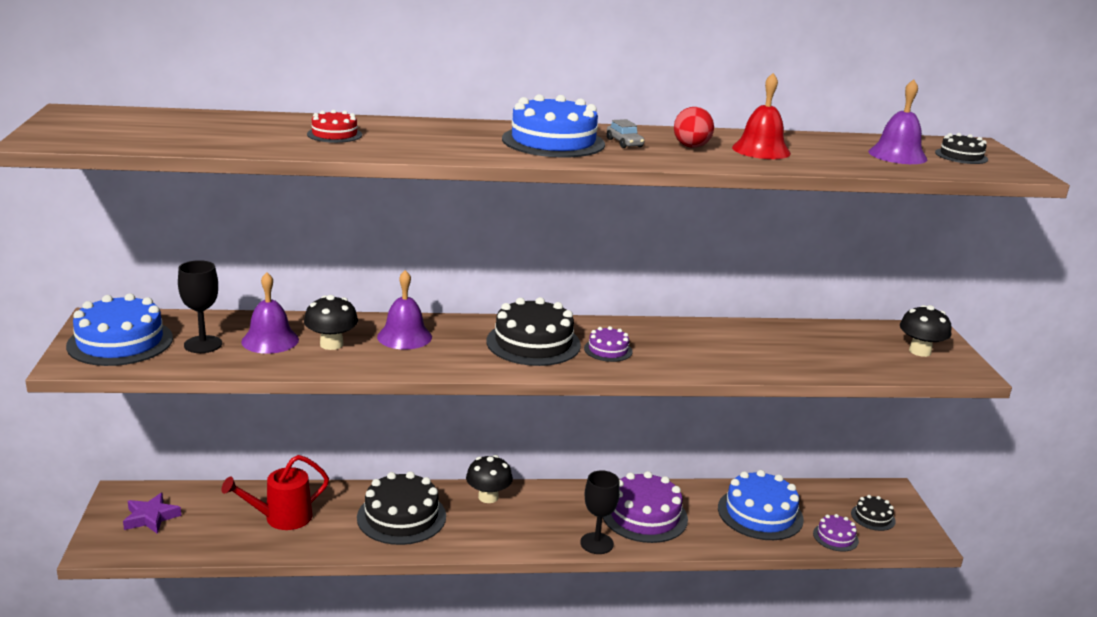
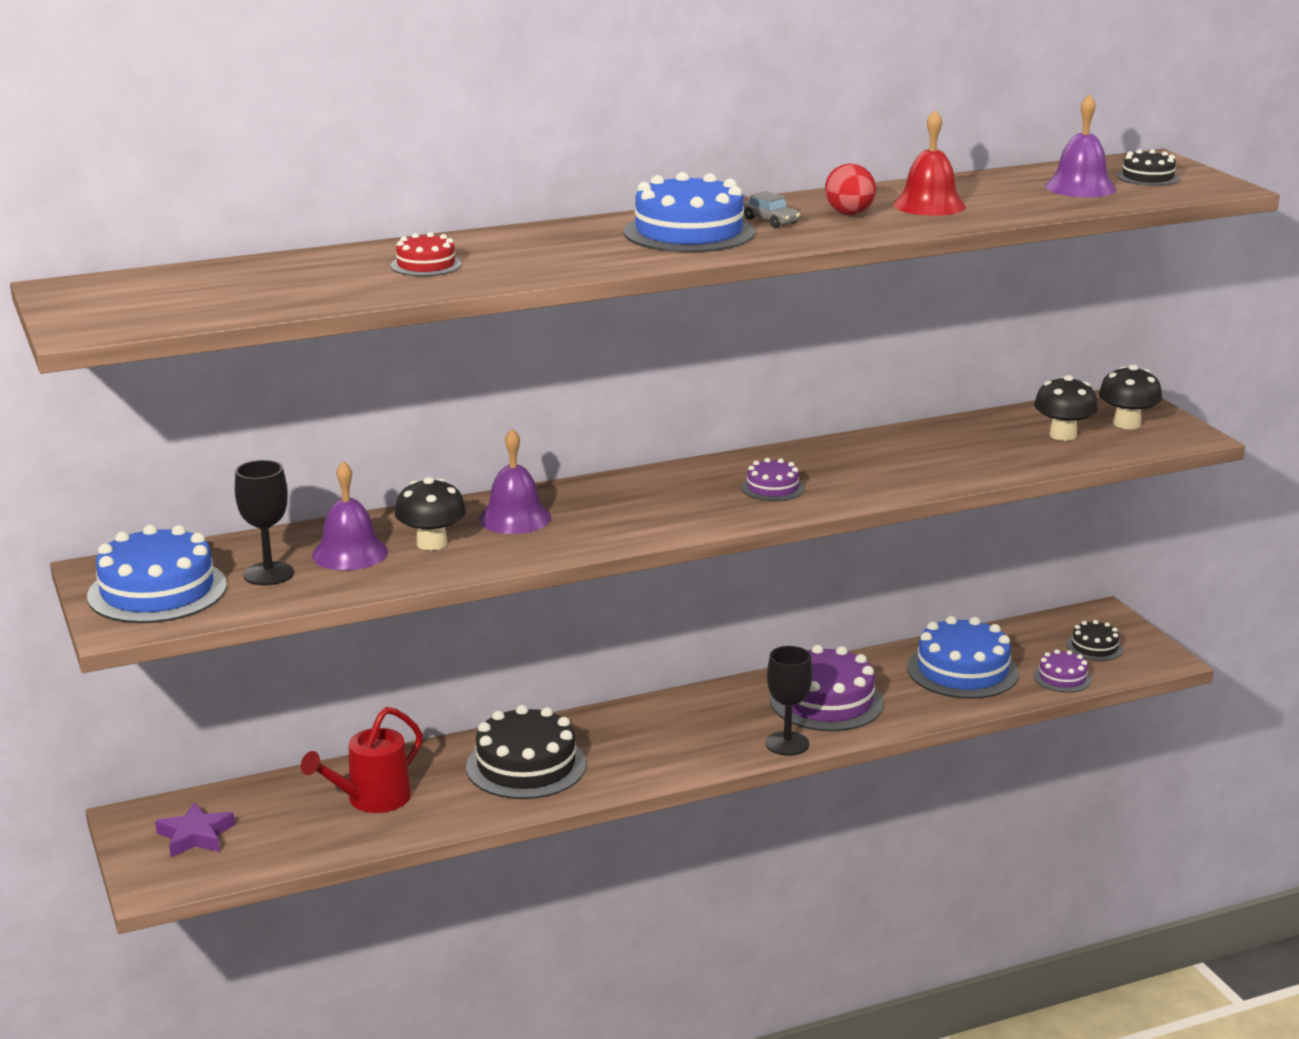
camera: 15 degrees left, 0 degrees up
(488, 497) = (621, 721): black mushroom -> black mushroom (1063, 435)
(533, 343) = (678, 496): black cake -> none

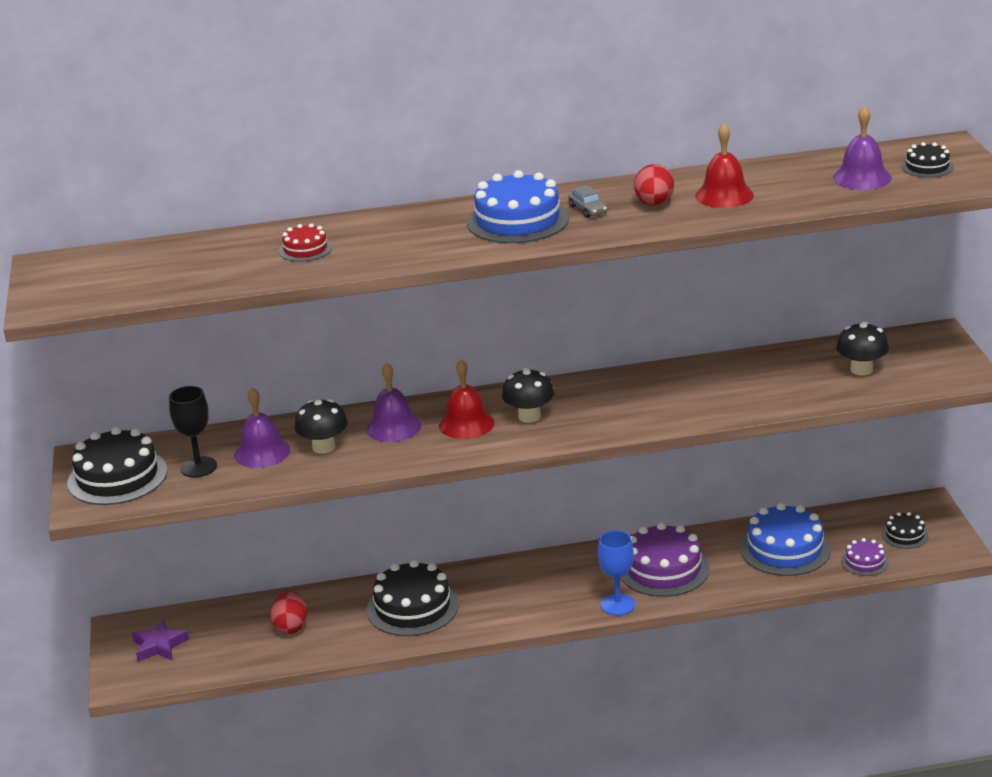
camera: 15 degrees right, 5 degrees up
(157, 591) = (117, 477): blue cake -> black cake
(371, 800) = (291, 627): red watering can -> red egg
(609, 510) = (466, 424): none -> red bell
(772, 488) = (601, 410): purple cake -> none
(787, 744) = (617, 605): black goblet -> blue goblet
(1127, 424) = (922, 361): black mushroom -> black mushroom (529, 416)

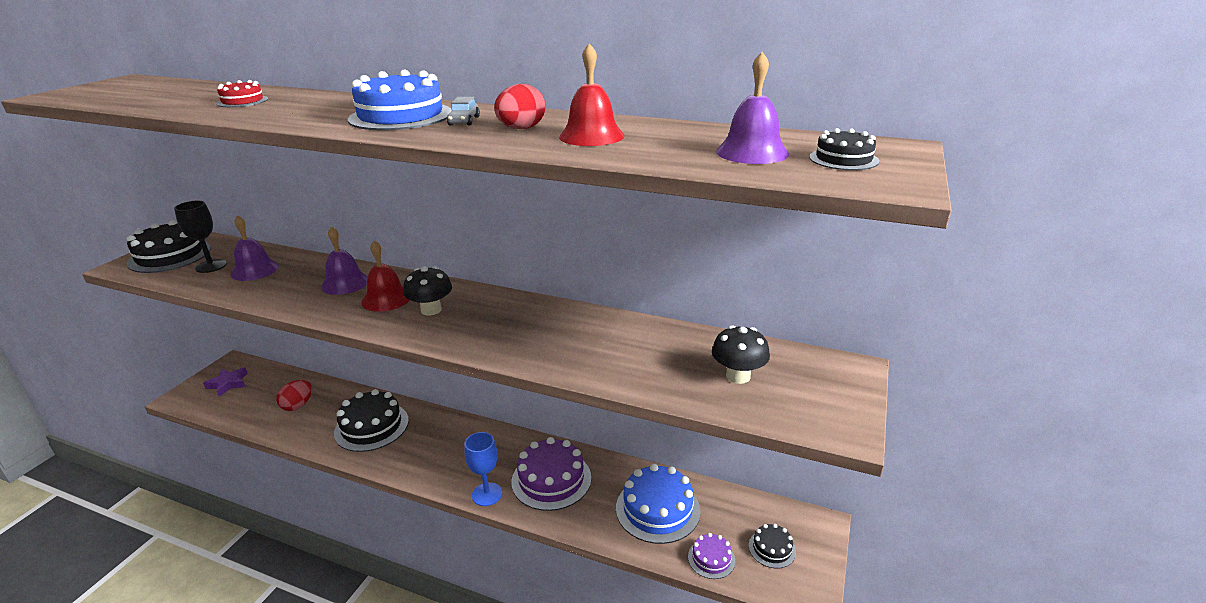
camera: 30 degrees right, 0 degrees up
(324, 447) = (287, 280): black mushroom -> none

